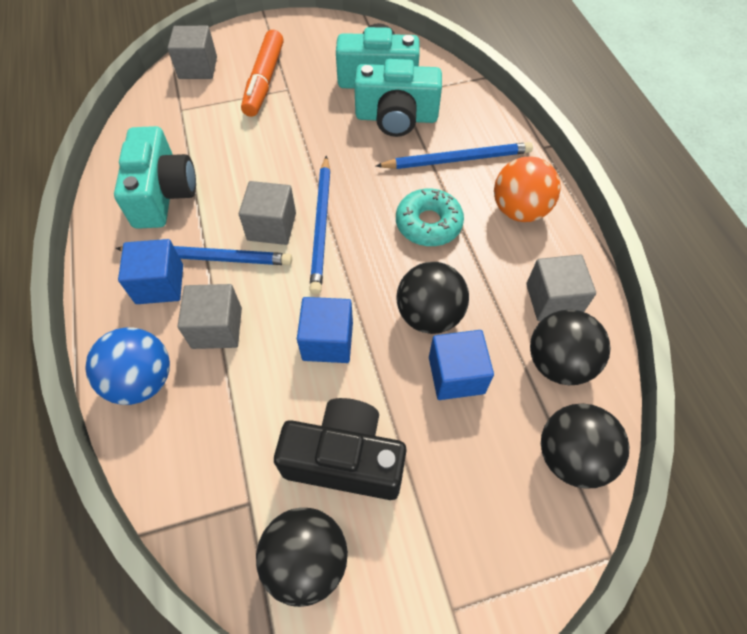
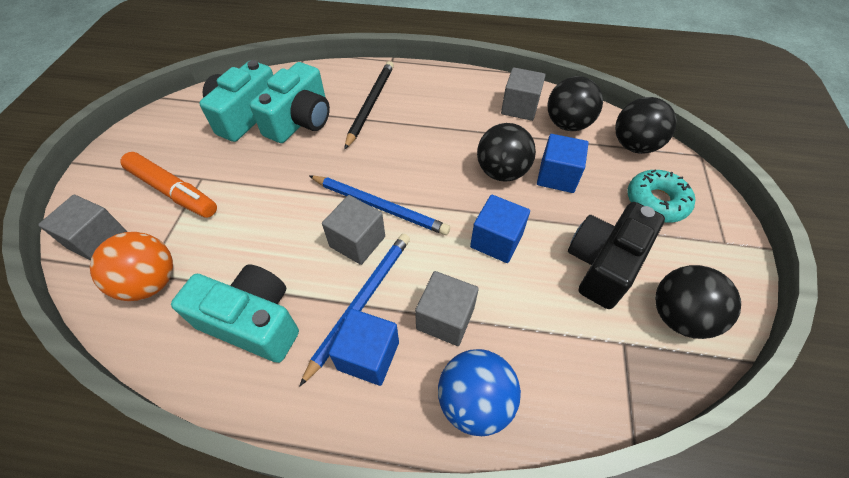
camera: 65 degrees left, 5 degrees down
(428, 224) = (420, 142): turquoise donut -> turquoise donut (656, 202)
(457, 159) = (370, 104): blue pencil -> black pencil
(519, 210) = (438, 93): orange ball -> orange ball (151, 282)

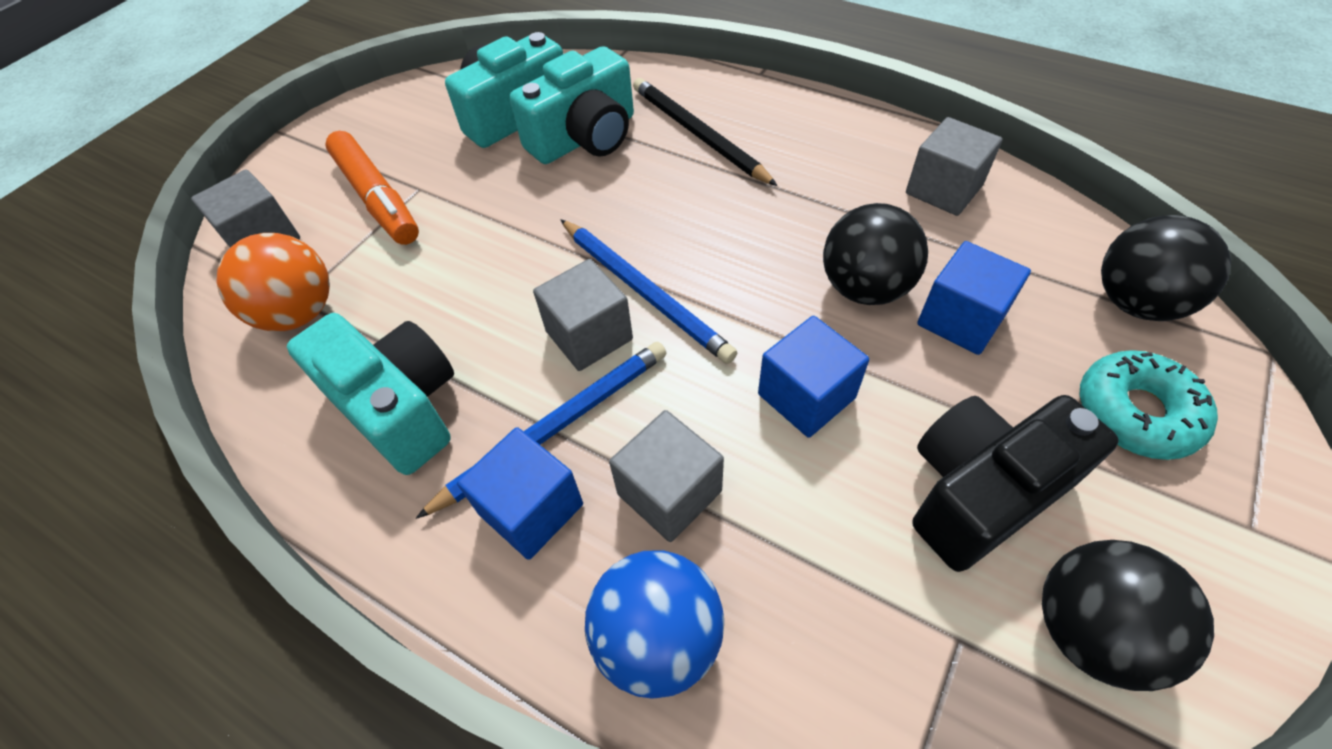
camera: 25 degrees right, 0 degrees up
(370, 104) = (698, 134): black pencil -> black pencil turned 75 degrees counterclockwise
(567, 124) = (1019, 236): black ball -> none

